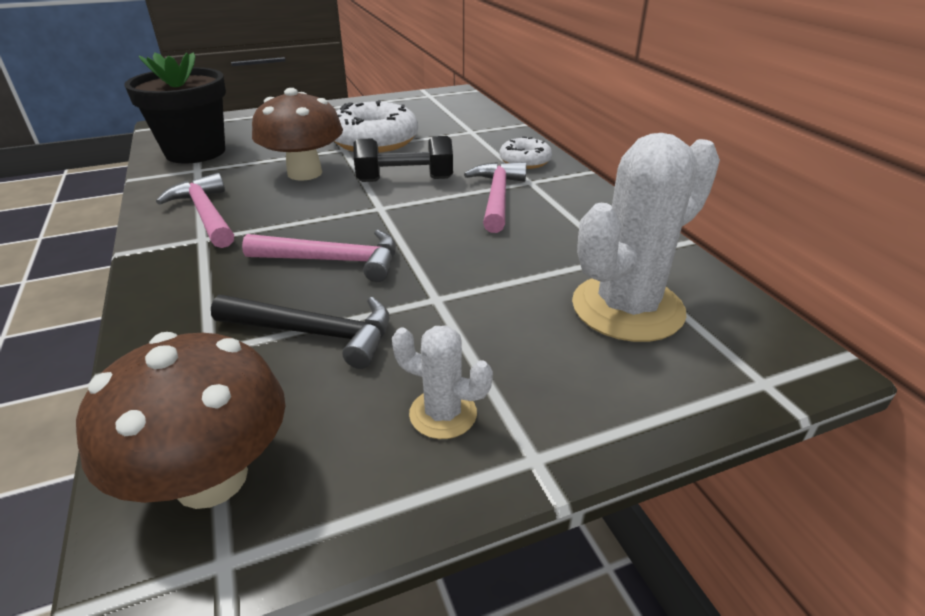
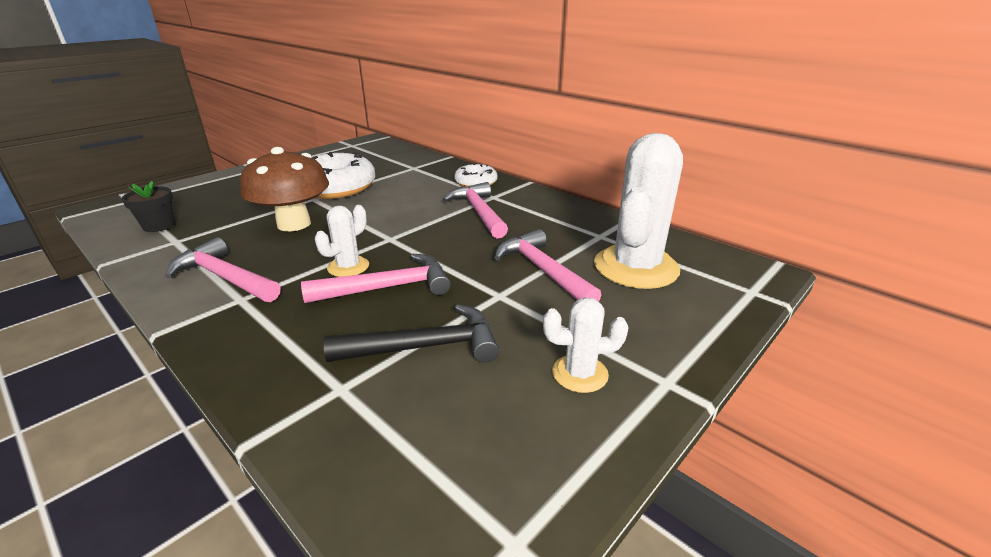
camera: 25 degrees left, 5 degrees down
(195, 152) = (159, 226): black flower pot -> black flower pot, size x0.47
(211, 478) = (442, 486): brown mushroom -> none
(315, 229) = (348, 267): none -> white cactus
(405, 180) = (392, 213): black dumbbell -> none
(509, 283) = (543, 271): none -> pink hammer

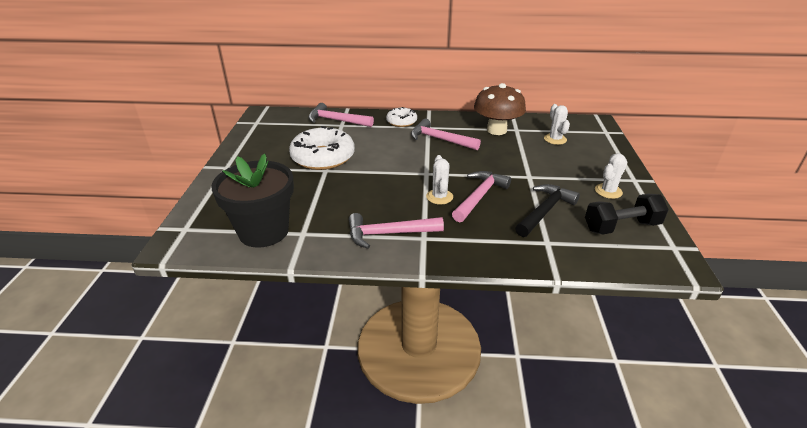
camera: 40 degrees left, 5 degrees up
(159, 226) = (263, 231): black flower pot -> black flower pot, size x2.12
(294, 224) = (353, 190): brown mushroom -> brown mushroom (496, 130)
(490, 439) = (621, 227): none -> black dumbbell
(543, 271) = (525, 157): pink hammer -> pink hammer (336, 120)
(635, 267) = (555, 139): white cactus -> white cactus, size x0.49

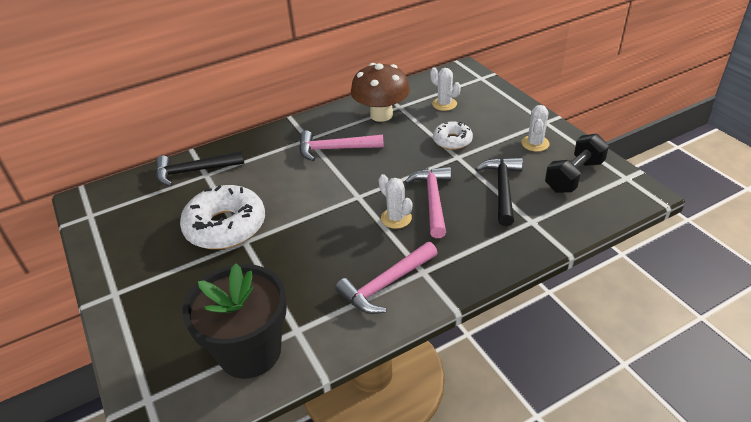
camera: 30 degrees left, 5 degrees up
(336, 120) = (194, 171): pink hammer -> black hammer
(401, 121) = (272, 143): white donut -> white donut (452, 141)

